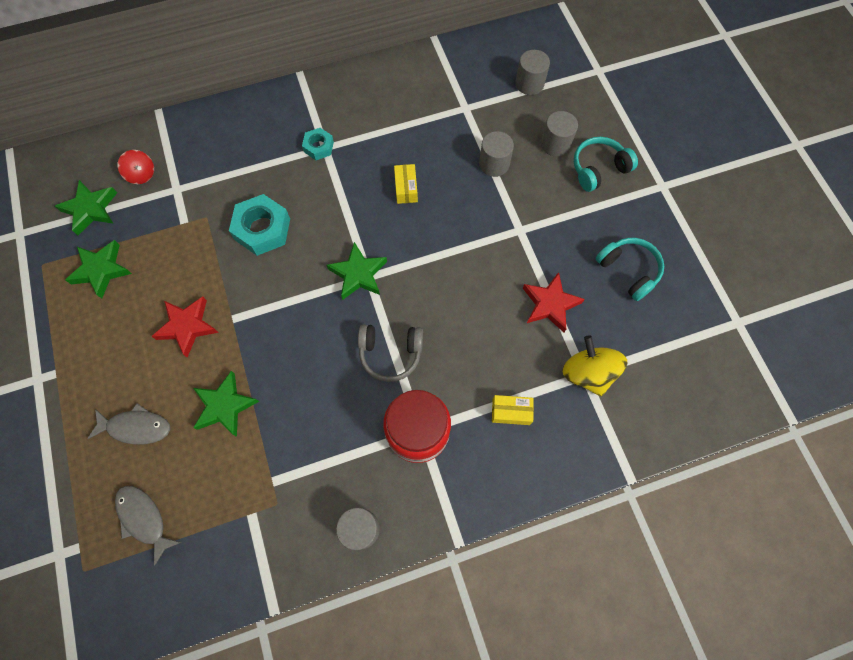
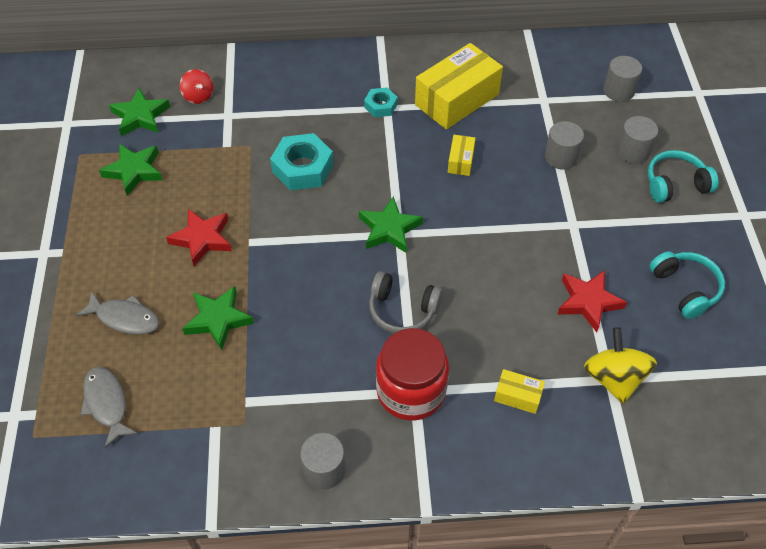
camera: 15 degrees right, 15 degrees down
(387, 124) = (456, 99): none -> yellow box

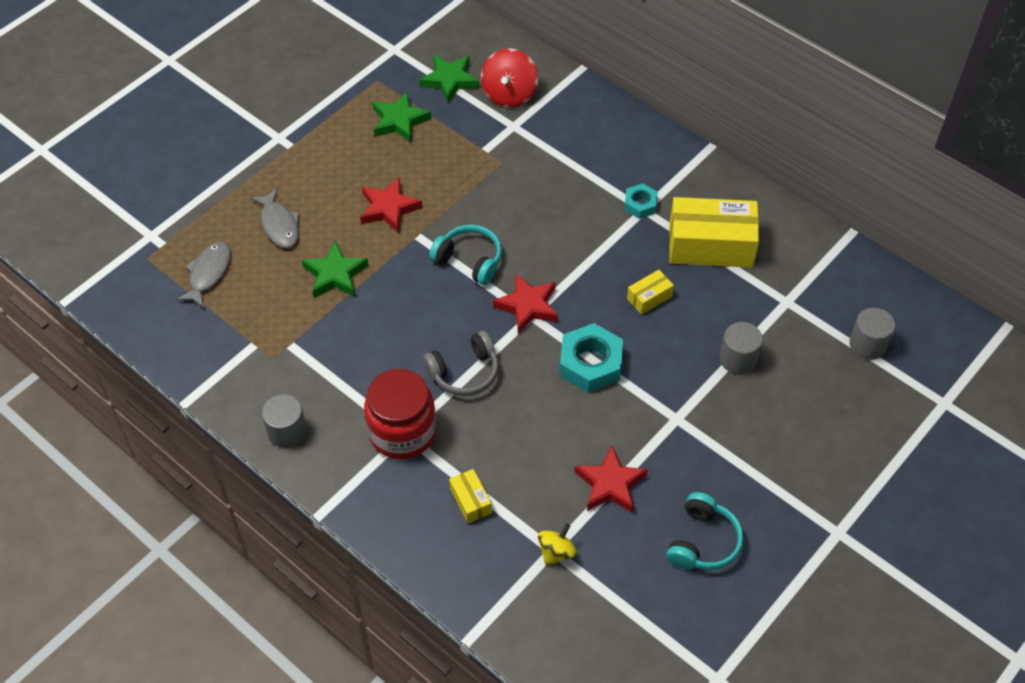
camera: 45 degrees right, 0 degrees up
(198, 96) = (509, 94): red spinning top -> red spinning top, size x1.65
(302, 168) = (520, 209): turquoise nut -> turquoise nut (590, 363)
(389, 229) = (527, 306): green star -> red star
(402, 310) = (464, 372): grey headphones -> grey headphones turned 90 degrees counterclockwise
(614, 378) = (556, 552): yellow spinning top -> yellow spinning top, size x0.61
(633, 152) = (809, 404): grey cylinder -> none
(675, 184) = (810, 459): turquoise headphones -> turquoise headphones (469, 260)

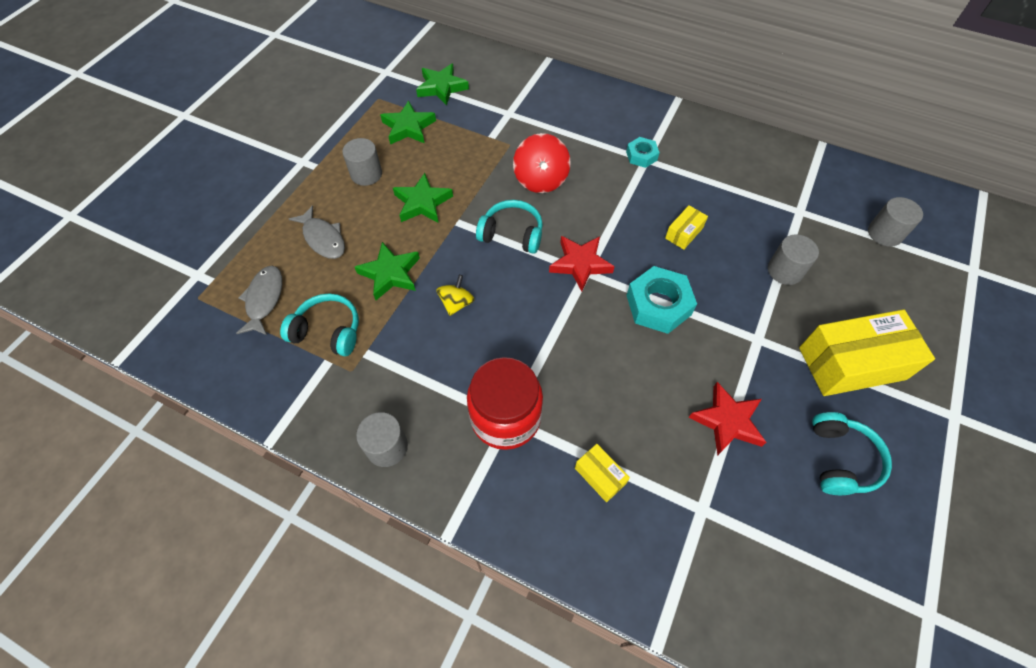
camera: 15 degrees left, 5 degrees up
(261, 317) = (328, 331): none -> turquoise headphones
(340, 165) = (366, 174): none -> grey cylinder
(389, 208) = (422, 203): red star -> green star
(464, 372) = (545, 341): grey headphones -> none
(509, 94) = (496, 89): red spinning top -> red spinning top (541, 180)
(556, 552) = (707, 510): yellow spinning top -> yellow spinning top (456, 303)
(710, 245) = (715, 177): yellow box -> yellow box (851, 363)

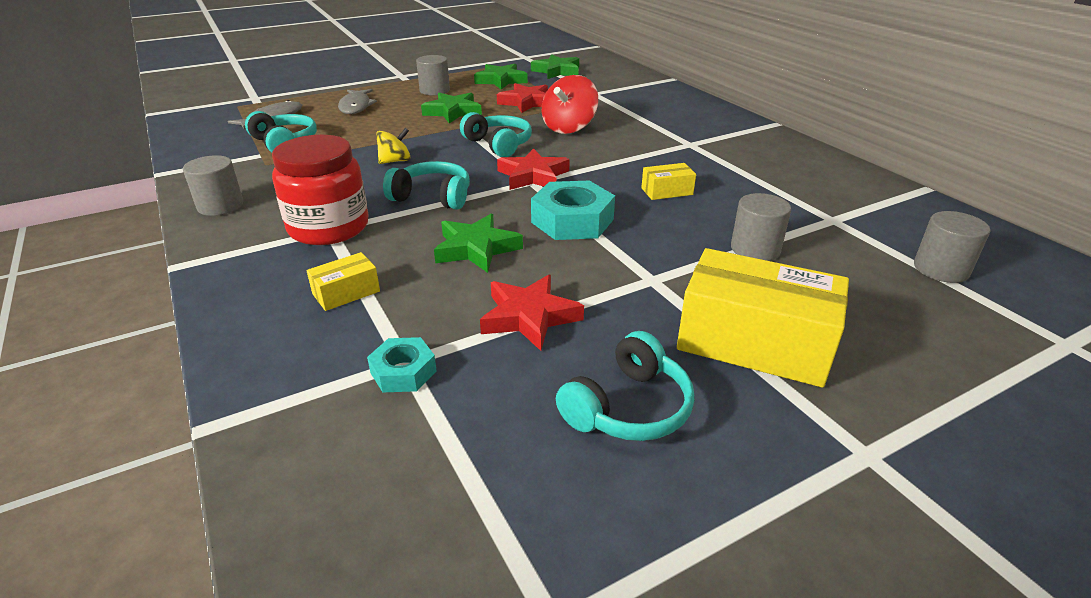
camera: 35 degrees right, 25 degrees down
(390, 274) = (372, 133): green star -> green star (476, 248)
(468, 155) = (526, 102): none -> red star
(538, 334) = (432, 197): none -> turquoise headphones
(600, 476) = (346, 293): yellow box -> yellow box turned 60 degrees clockwise
(641, 156) = (688, 141): turquoise nut -> turquoise nut (403, 372)

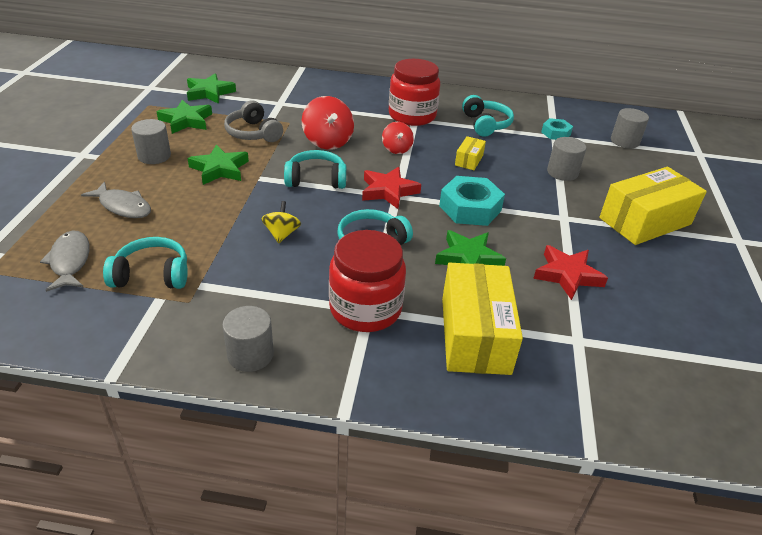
camera: 55 degrees left, 5 degrees up
(346, 293) = (475, 335): yellow box -> yellow box, size x2.18
(403, 372) = (588, 345): turquoise nut -> turquoise nut (556, 133)
(526, 102) = (253, 133): red star -> grey headphones
(615, 155) = (396, 149): none -> red spinning top
(628, 408) = (671, 283): turquoise headphones -> turquoise headphones (486, 124)
(694, 141) = (412, 116): none -> red jar

